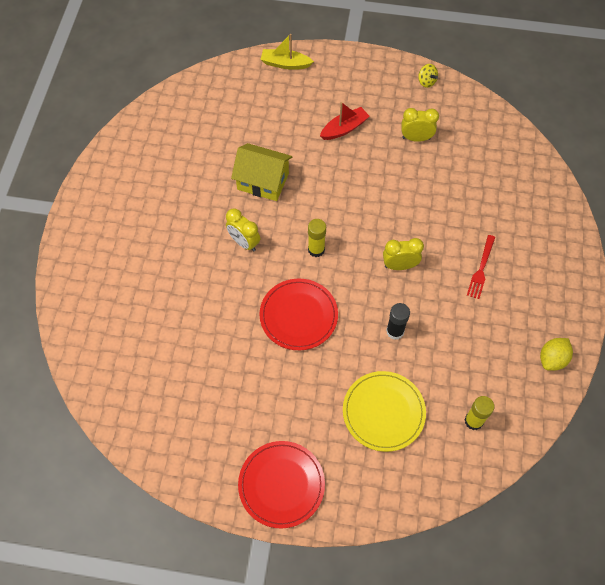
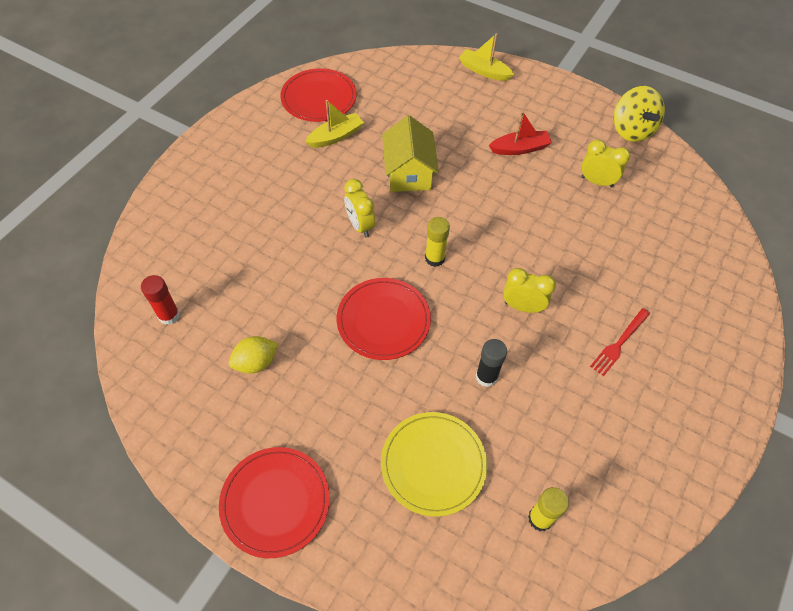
camera: 20 degrees right, 5 degrees down
(125, 375) = (169, 315): none -> red glue stick
(154, 136) = (319, 98): none -> red plate
(186, 168) = (336, 136): none -> yellow boat
(263, 181) = (408, 172): yellow house -> yellow house turned 45 degrees clockwise
(426, 82) = (631, 130): yellow spinning top -> yellow spinning top, size x1.99
(552, 359) = (671, 481): yellow lemon -> yellow lemon (256, 362)

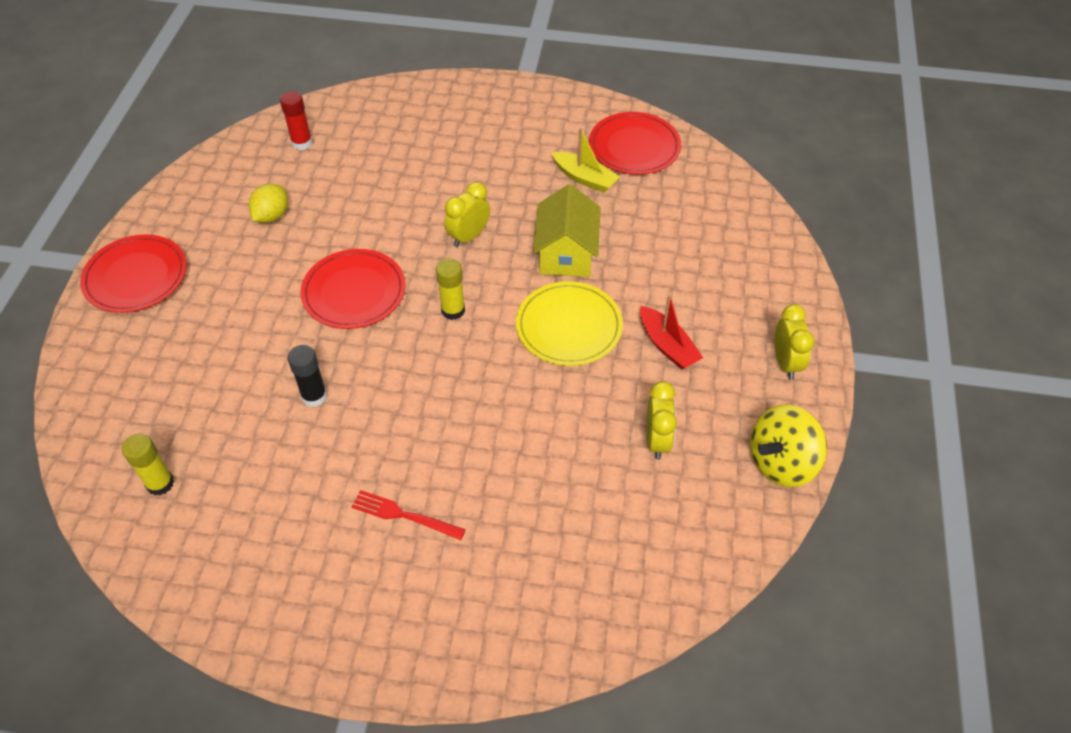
camera: 70 degrees right, 5 degrees down
(256, 362) = (272, 216): yellow lemon -> yellow lemon turned 75 degrees clockwise
(408, 172) = (566, 253): yellow house -> yellow house turned 60 degrees counterclockwise
(433, 464) = (200, 379): yellow plate -> yellow plate (569, 326)
(484, 71) = (784, 275): yellow boat -> none
(522, 307) = (419, 407): yellow clock -> yellow clock (785, 363)

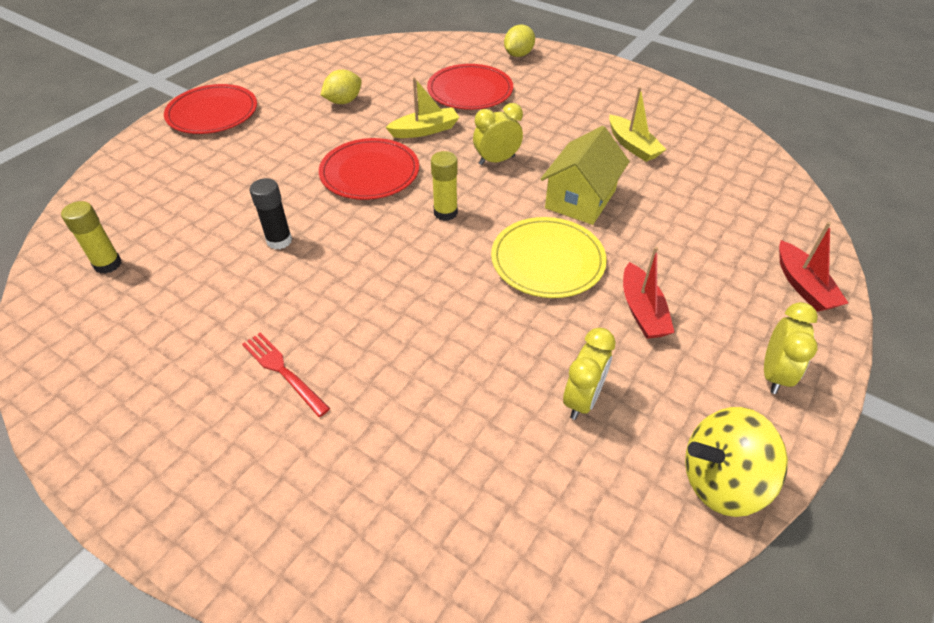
camera: 25 degrees right, 5 degrees down
(302, 143) = (402, 60): red glue stick -> none
(379, 224) = (425, 130): none -> yellow boat
(420, 99) = (518, 55): none -> yellow lemon
(634, 147) = (695, 134): red plate -> red plate (470, 90)
(779, 276) = (803, 286): none -> red boat

